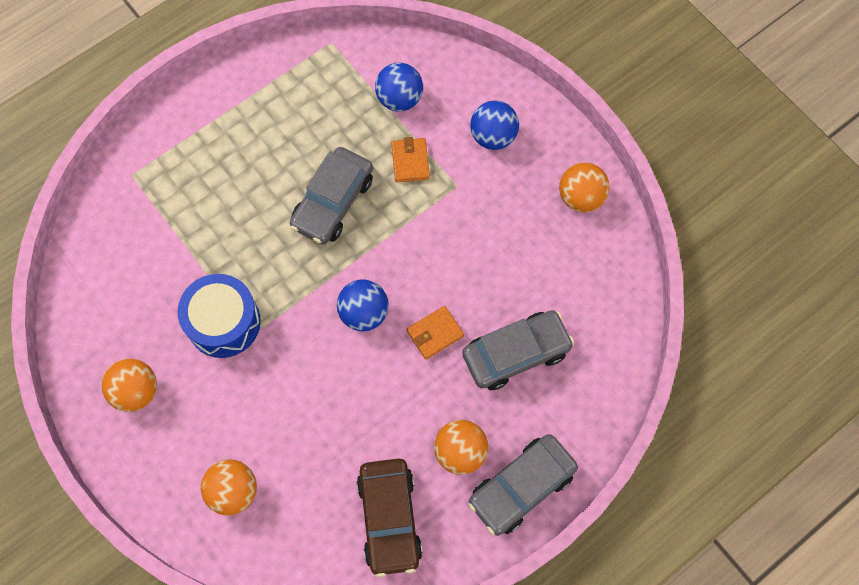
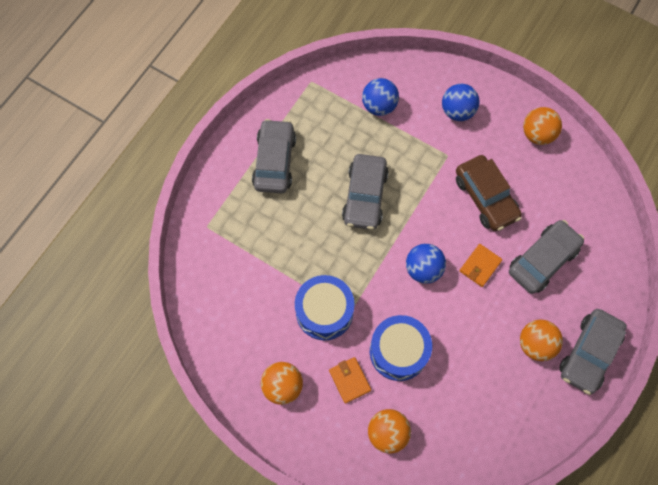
camera: 20 degrees left, 0 degrees up
(244, 125) = (274, 161): none -> grey car
(290, 400) = (398, 351): none -> blue drum
(389, 518) = (508, 410): brown car -> brown car (485, 198)
(410, 161) = (407, 148): orange wallet -> orange wallet (349, 380)

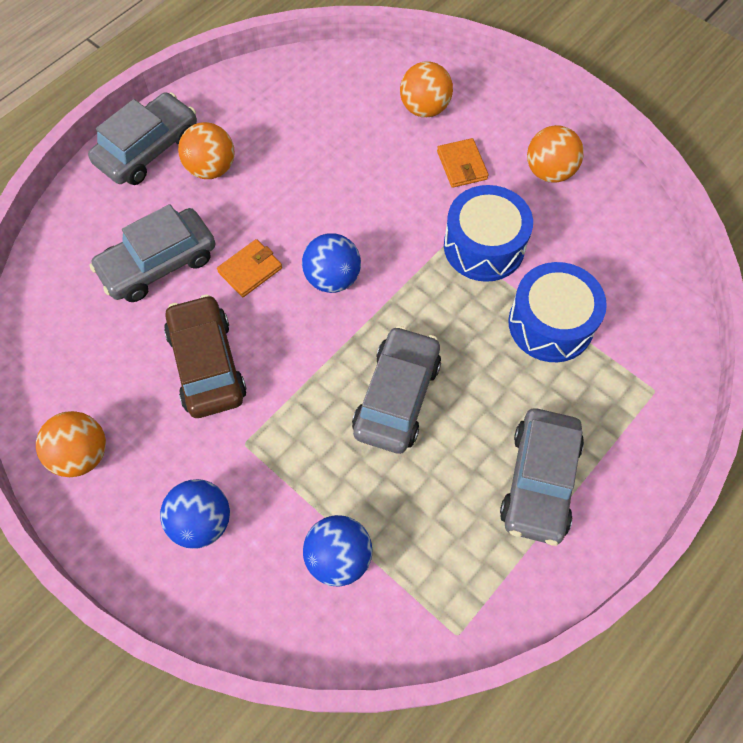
camera: 170 degrees left, 5 degrees down
(398, 351) = (392, 186): blue drum -> blue drum (550, 324)

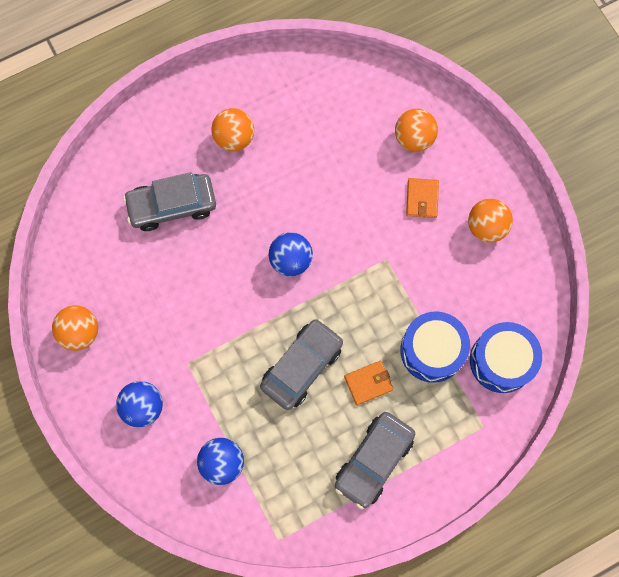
camera: 20 degrees right, 10 degrees up
(148, 149) = (193, 105): grey car -> none
(207, 364) = (181, 296): brown car -> none
(250, 270) = (235, 233): orange wallet -> orange wallet (368, 383)
(484, 246) = (410, 272): blue drum -> blue drum (501, 361)

